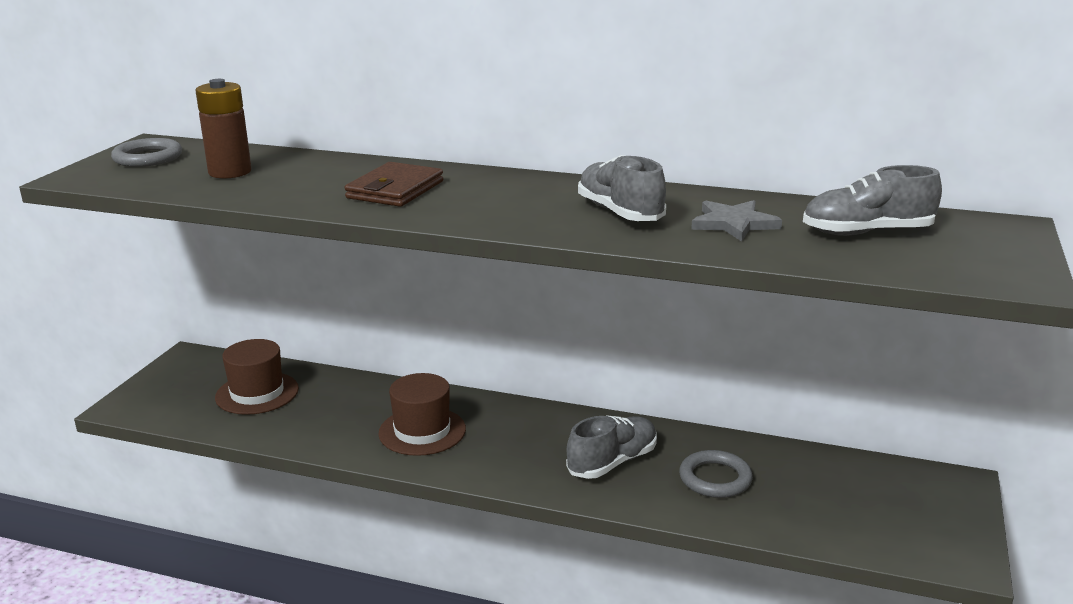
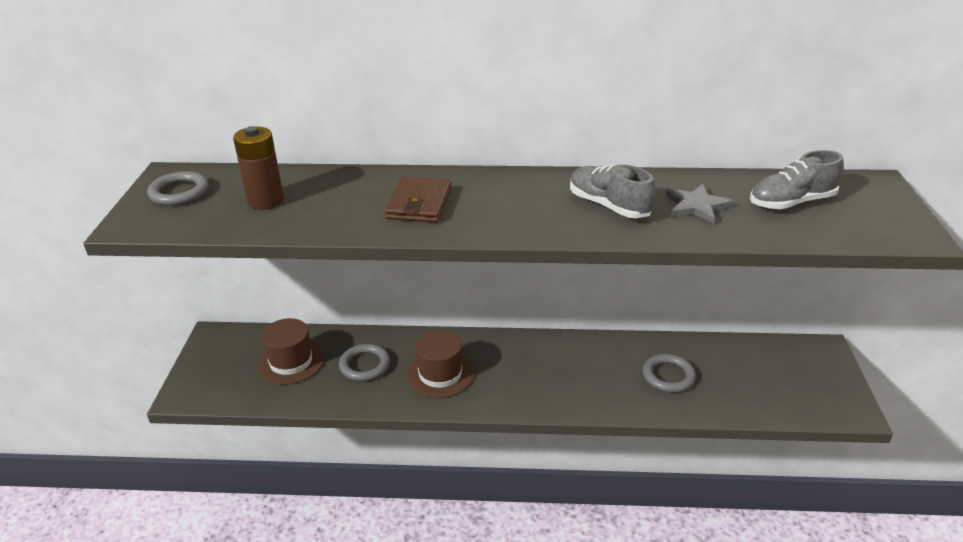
camera: 15 degrees left, 10 degrees up
(338, 409) = (365, 365): none -> grey ring
(612, 462) = (592, 376): grey shoe -> none

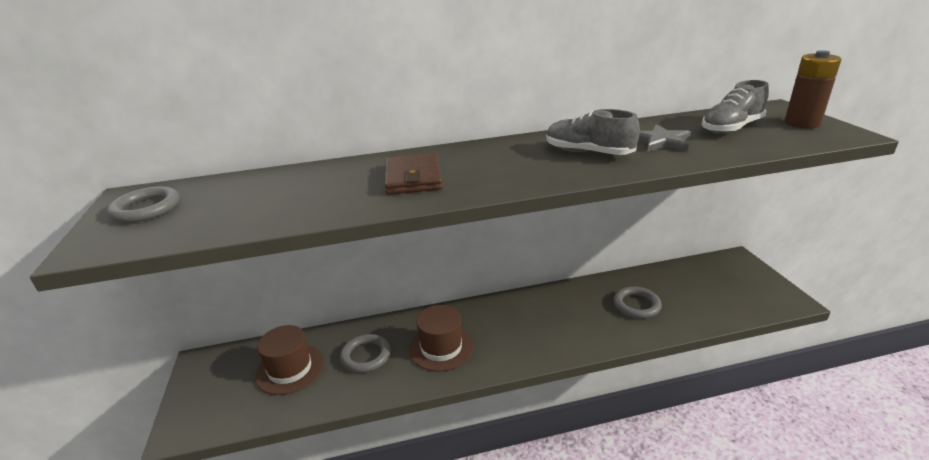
camera: 15 degrees left, 5 degrees down
(265, 201) = (249, 200): brown battery -> brown battery (802, 123)

